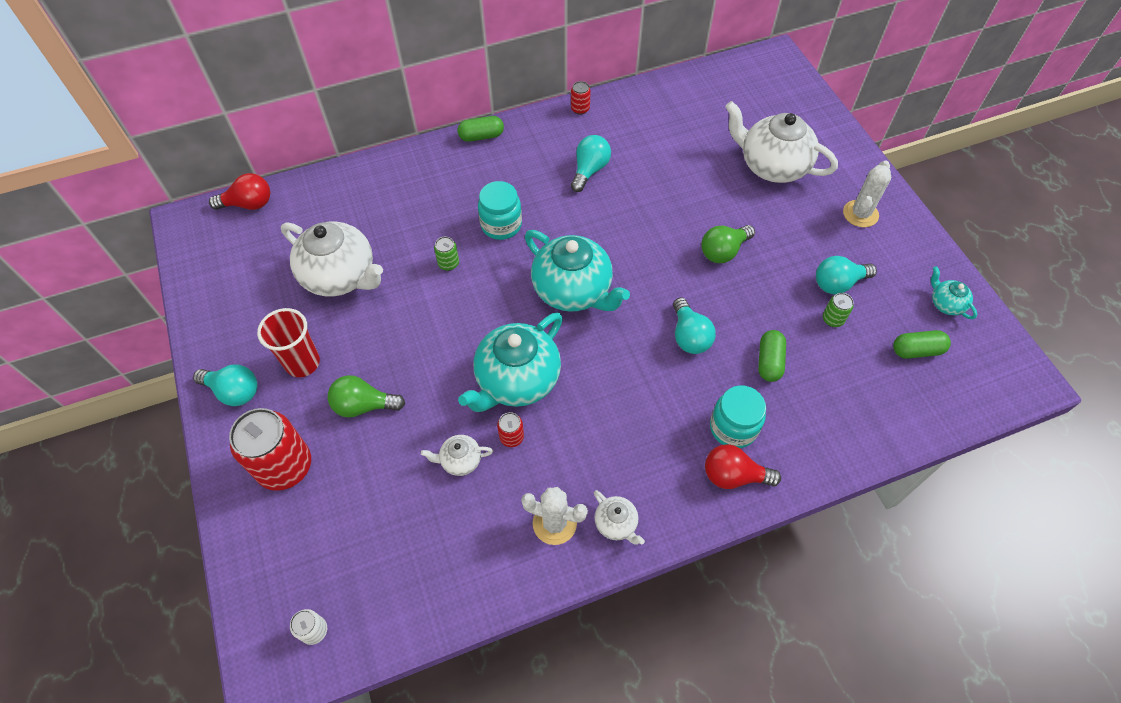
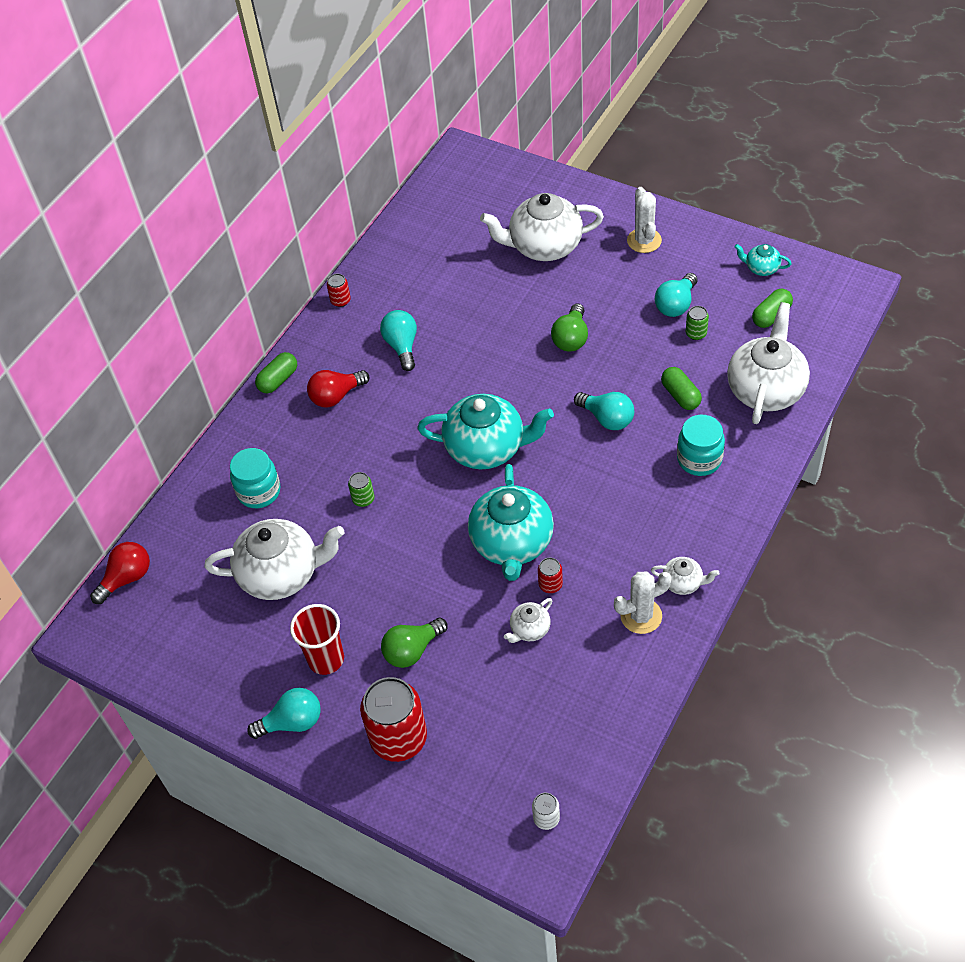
camera: 35 degrees left, 5 degrees down
(501, 225) = (375, 439): turquoise jar -> turquoise jar (259, 491)
(733, 475) = (730, 491): red light bulb -> red light bulb (336, 396)
(851, 411) = (766, 389): none -> white teapot

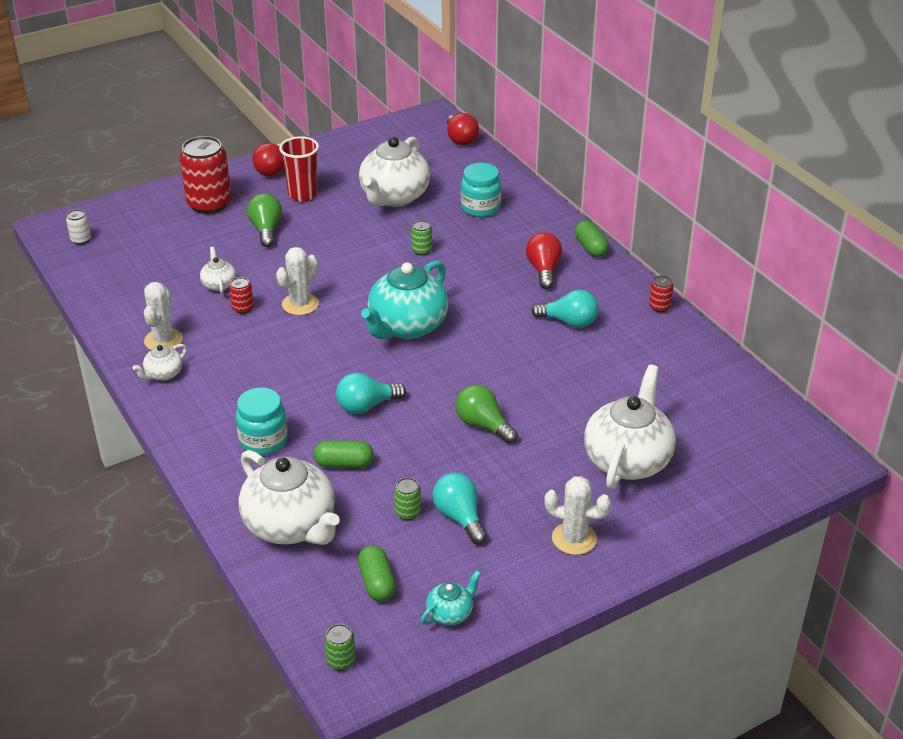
camera: 115 degrees right, 15 degrees down
(292, 722) = (272, 169): turquoise light bulb -> red light bulb
(512, 543) = (300, 304): turquoise teapot -> white cactus
(846, 298) = (341, 661): none -> green can

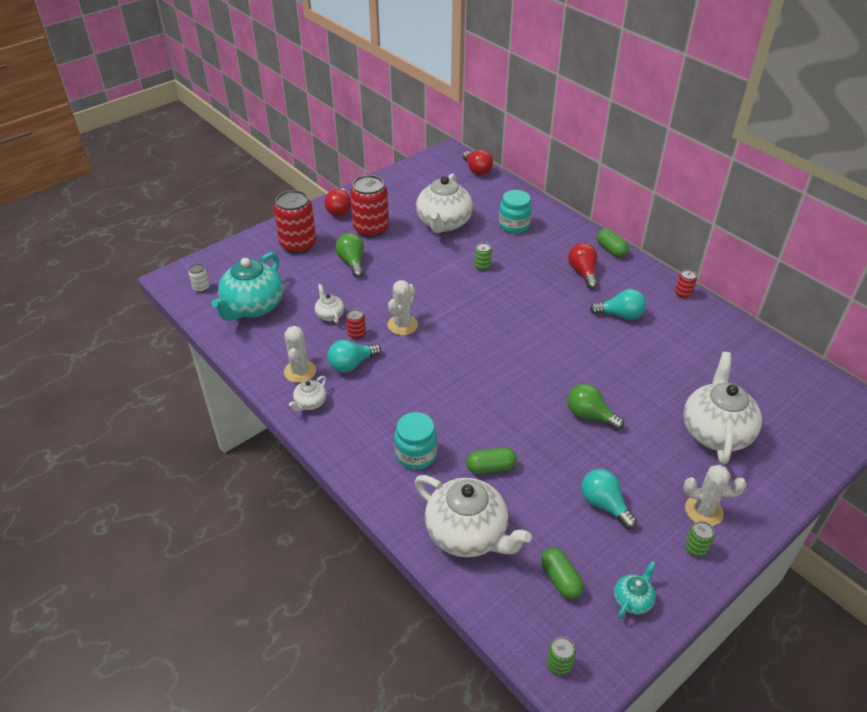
camera: 10 degrees left, 5 degrees up
(303, 194) = (371, 229): red cup -> red can
(366, 406) = (489, 410): turquoise light bulb -> turquoise light bulb (351, 364)
(407, 326) = (495, 334): turquoise teapot -> turquoise teapot (253, 307)
(408, 512) = (560, 506): green can -> green can (695, 548)

